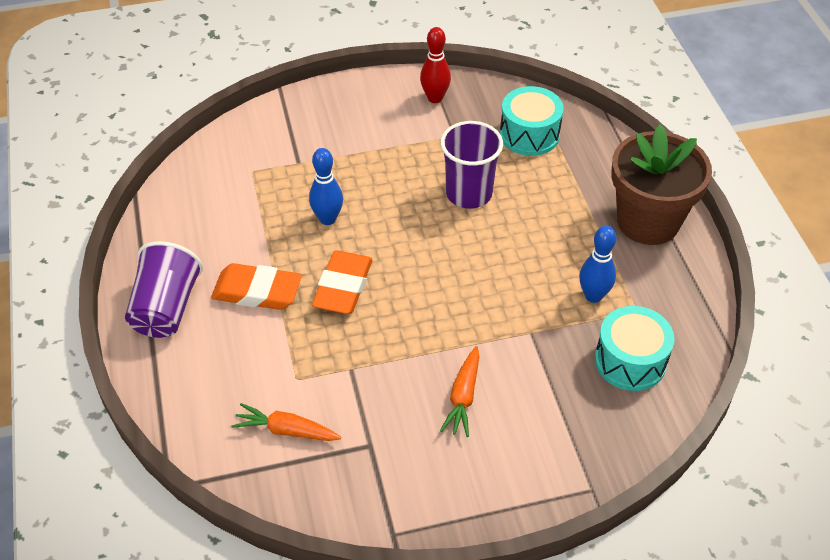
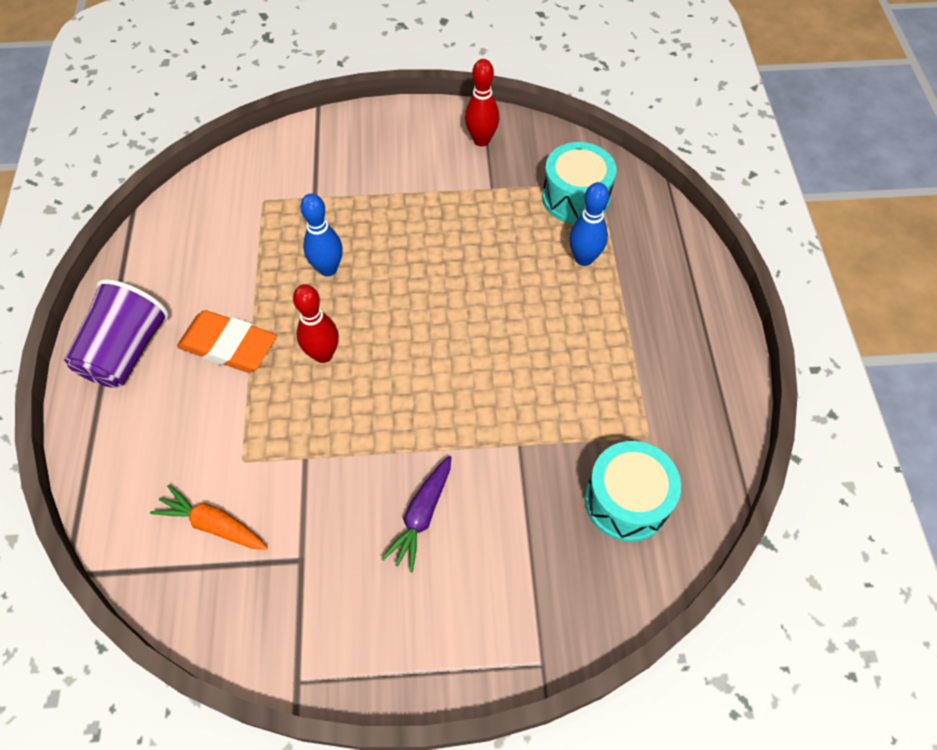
camera: 10 degrees right, 10 degrees up
(343, 287) = (323, 354): orange eraser -> red bowling pin
(463, 397) = (421, 516): orange carrot -> purple carrot
(469, 193) = (490, 260): purple cup -> none
(593, 296) = (602, 409): blue bowling pin -> blue bowling pin (584, 258)
(648, 221) = (687, 324): brown flower pot -> none

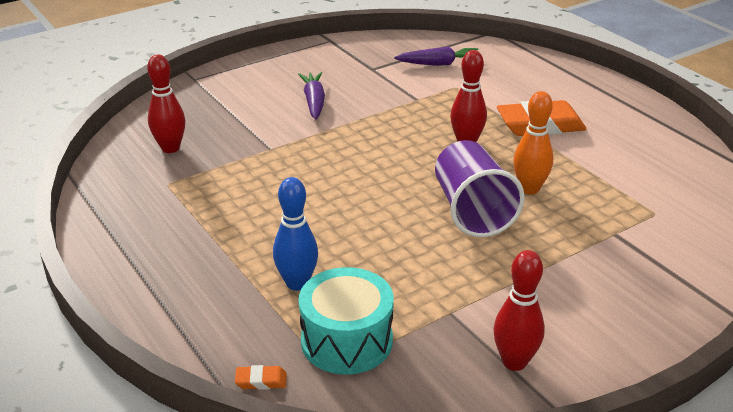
camera: 150 degrees right, 25 degrees down
(127, 351) = (603, 101): purple cup -> purple cup (472, 211)
(213, 524) = (439, 64): orange carrot -> purple carrot
(328, 269) = (529, 189): blue bowling pin -> orange bowling pin
(626, 501) = (170, 148): turquoise drum -> red bowling pin
(646, 194) = (261, 381): none -> orange eraser

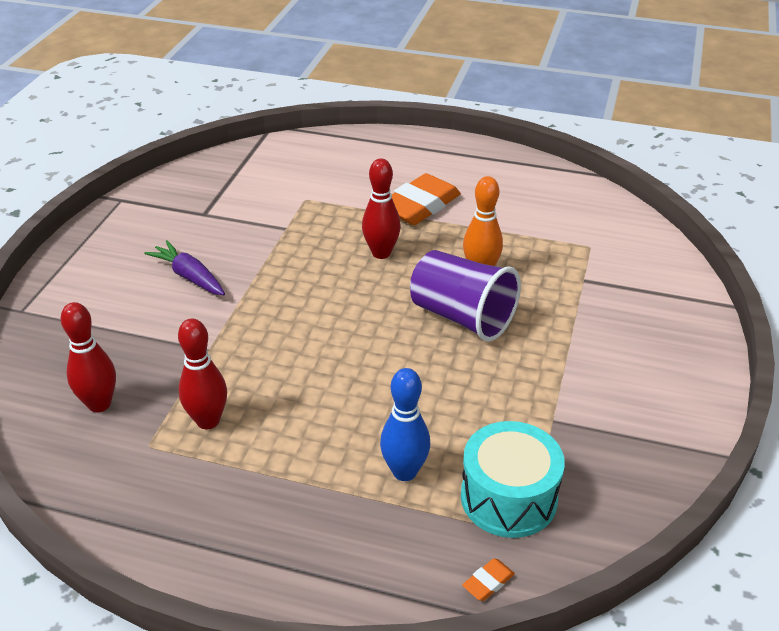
camera: 40 degrees left, 5 degrees up
(439, 64) = (262, 181): purple carrot -> none
(514, 362) = (643, 433): red bowling pin -> red bowling pin (208, 421)

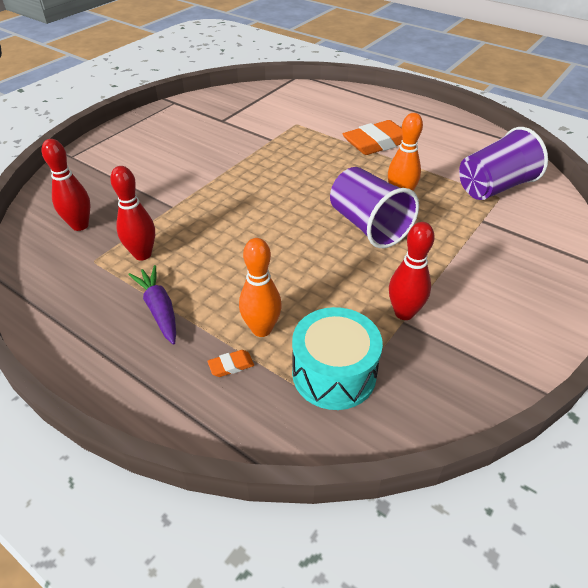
camera: 20 degrees right, 5 degrees up
(189, 276) = (188, 157): purple carrot -> purple carrot (159, 309)
(381, 253) = (330, 169): red bowling pin -> red bowling pin (404, 313)
(404, 472) = (261, 329): blue bowling pin -> orange bowling pin
(488, 582) = (280, 438): orange eraser -> orange eraser (231, 365)
(579, 236) = (494, 187): none -> purple cup

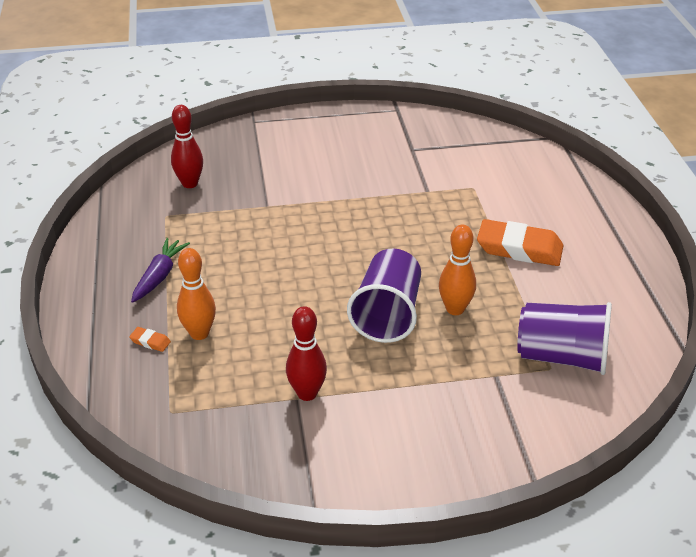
camera: 45 degrees right, 5 degrees down
(142, 254) = (199, 231): red bowling pin -> none
(334, 373) = (200, 393): turquoise drum -> none

